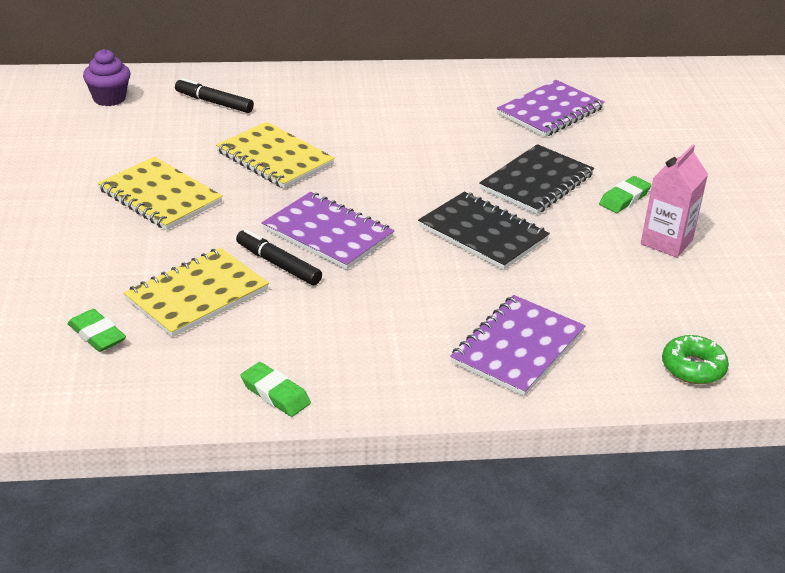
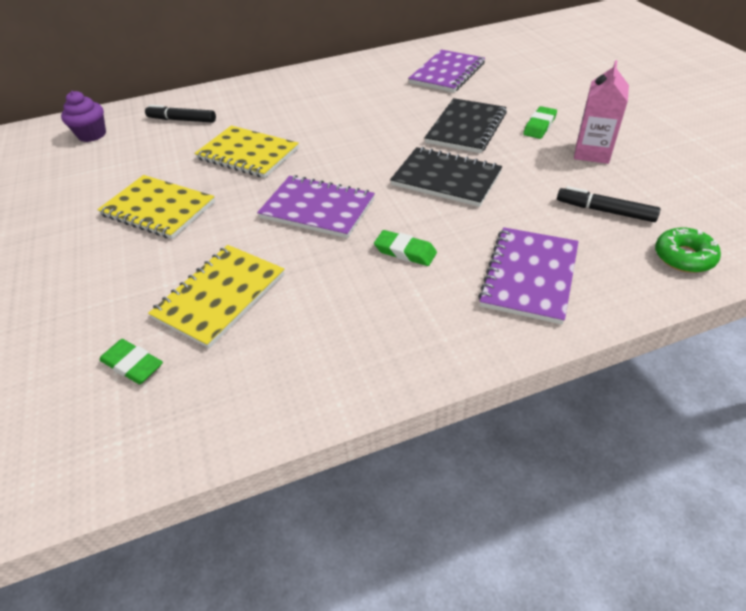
camera: 10 degrees left, 10 degrees up
(275, 393) = (331, 385): green eraser -> green eraser (405, 251)
(278, 264) = (285, 248): black marker -> black marker (605, 211)

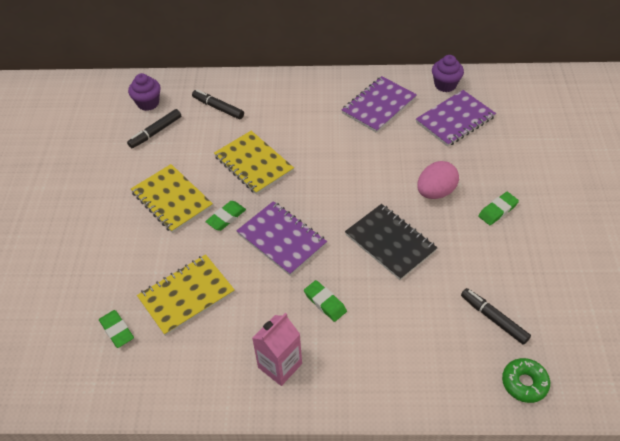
camera: 20 degrees right, 5 degrees up
(112, 156) = (155, 132): none -> black marker
(237, 207) = (226, 217): none -> green eraser
(420, 53) = (445, 85): none -> purple cupcake
(466, 128) = (435, 192): black notebook -> pink egg
(529, 276) = (400, 357): purple notebook -> purple notebook (379, 106)
(592, 152) = (523, 255): pink carton -> pink carton (280, 365)

